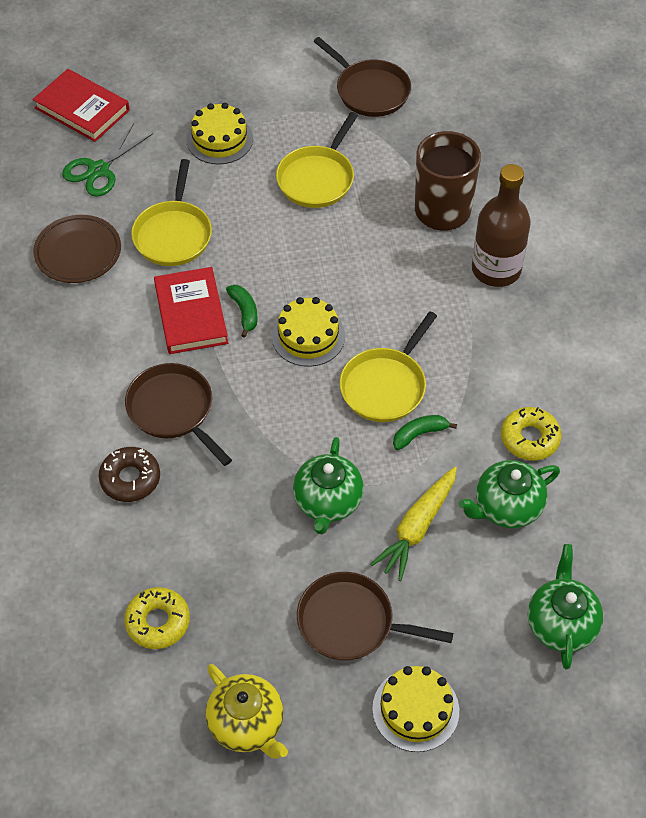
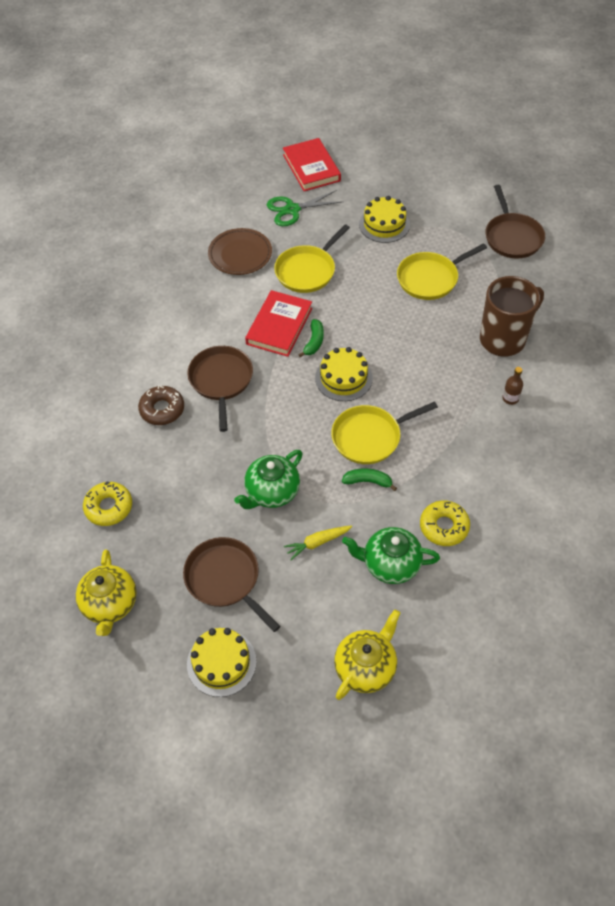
camera: 35 degrees right, 0 degrees up
(417, 528) = (317, 543): yellow carrot -> yellow carrot, size x0.63
(496, 269) = (510, 398): brown bottle -> brown bottle, size x0.40
(561, 624) = (366, 667): green teapot -> yellow teapot

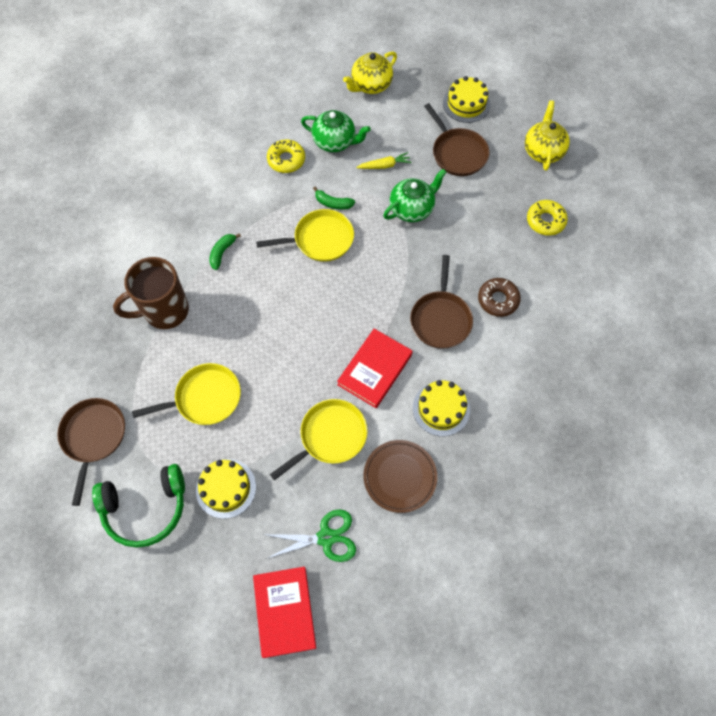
camera: 170 degrees left, 10 degrees up
(314, 342) = (344, 344): green banana -> green banana (222, 253)
(343, 378) = (327, 300): yellow cake -> yellow cake (441, 408)
(443, 203) = (146, 508): none -> green headphones
(510, 398) = (188, 251): brown bottle -> none

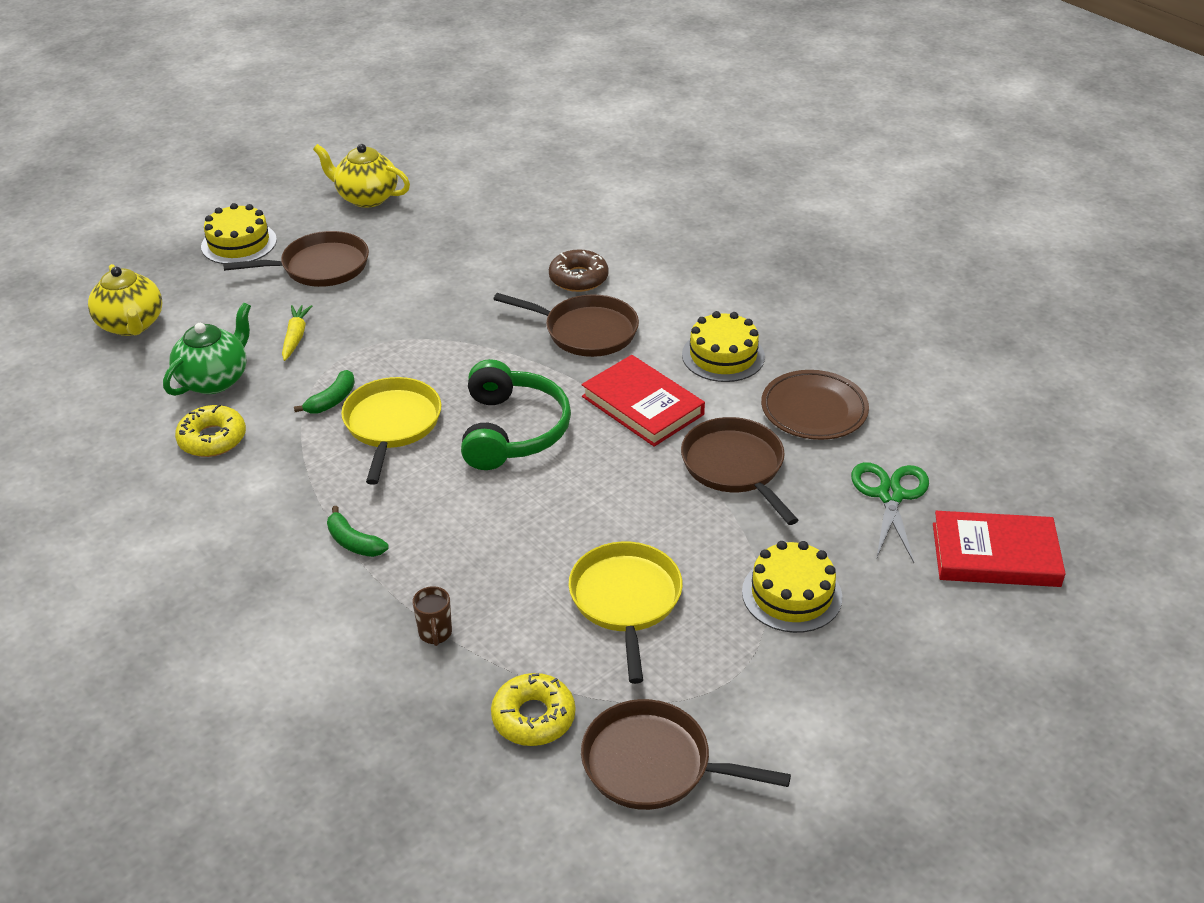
camera: 75 degrees left, 25 degrees down
(146, 508) = (805, 701): green headphones -> green headphones (512, 430)
(165, 311) = (435, 633): brown mug -> brown mug, size x0.40
(330, 436) = (735, 466): yellow pan -> brown pan
(412, 209) = (390, 324): green teapot -> none
(545, 221) = (477, 218): yellow donut -> yellow donut (533, 717)

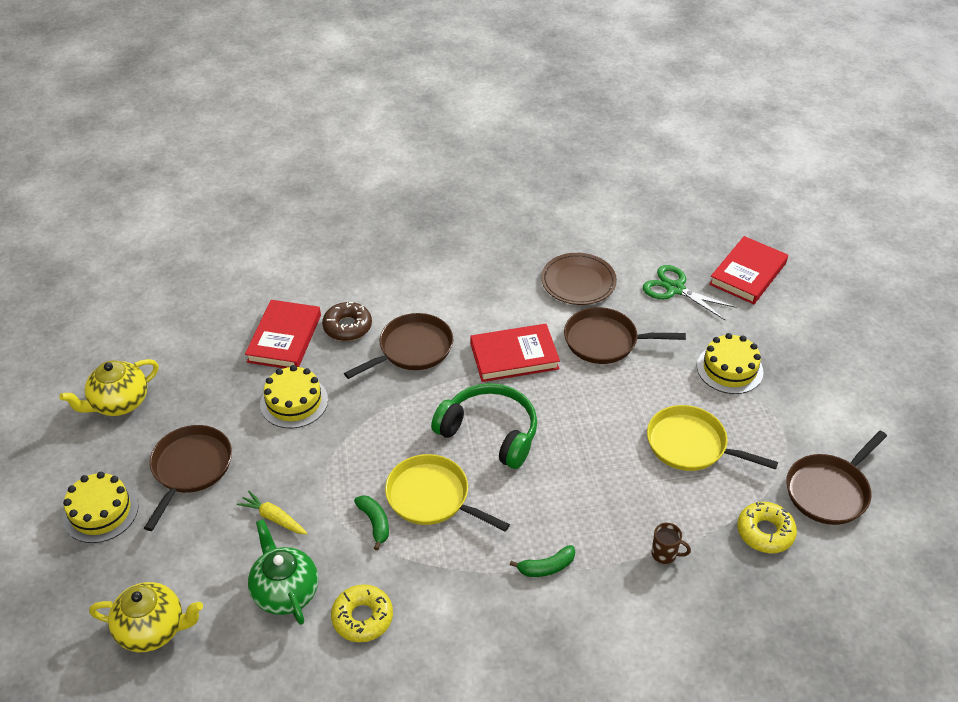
camera: 60 degrees left, 5 degrees up
(526, 248) = (284, 338): none -> red book
(723, 356) = (494, 296): yellow cake -> yellow cake (294, 402)

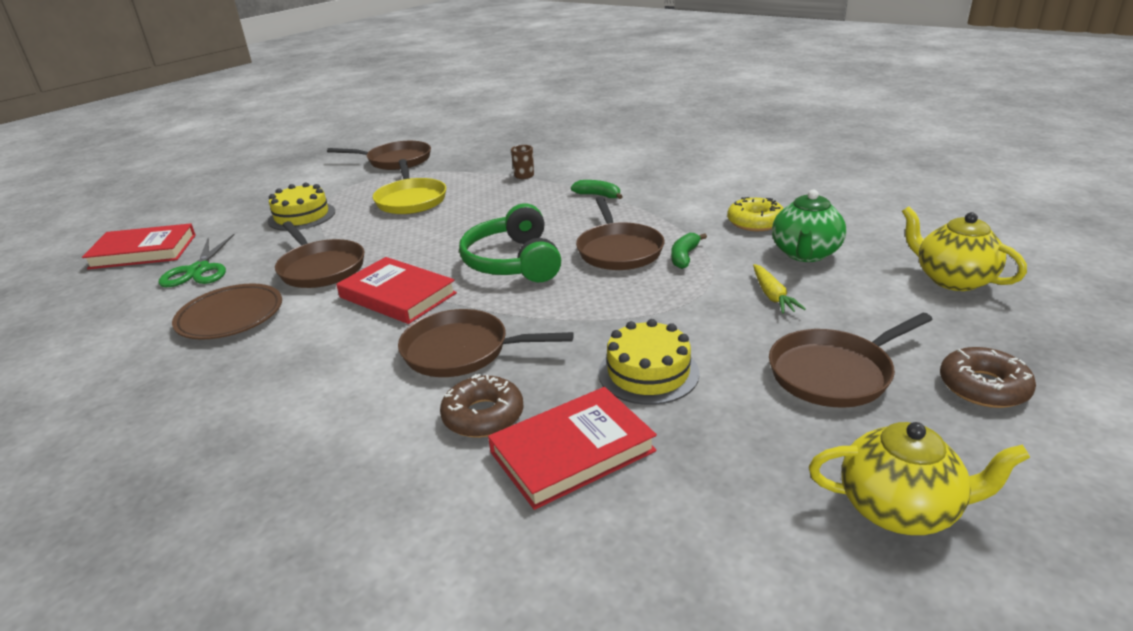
camera: 130 degrees left, 15 degrees down
(100, 511) = (983, 387): yellow cake -> brown donut
(431, 497) = (619, 250): yellow pan -> brown pan
(765, 532) = (459, 162): yellow donut -> none

